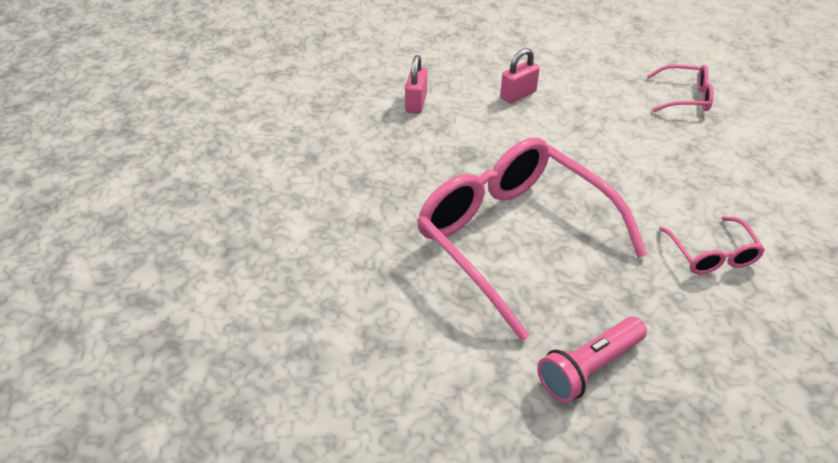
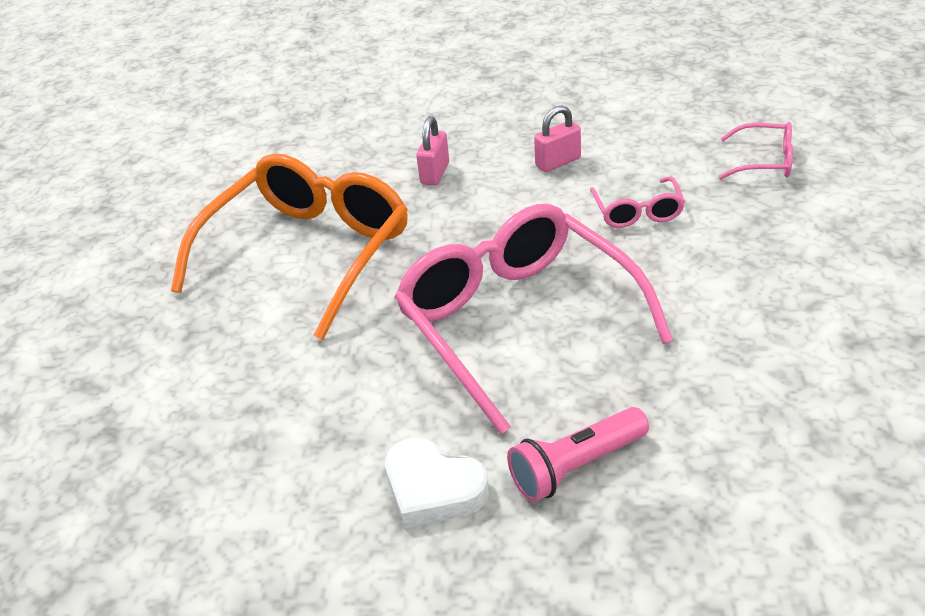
camera: 10 degrees right, 5 degrees down
(319, 176) = (307, 255): none -> orange glasses
(472, 392) = (433, 489): none -> white heart
(711, 254) = (756, 341): pink glasses -> pink glasses (637, 211)

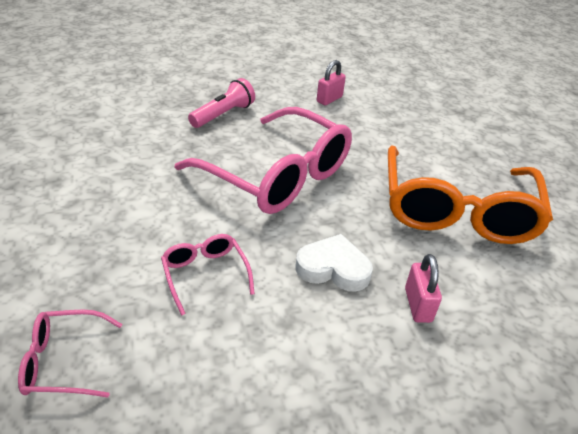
camera: 155 degrees right, 0 degrees up
(433, 489) = (288, 104): white heart -> white heart (333, 268)
(558, 162) = (298, 335): pink padlock -> pink padlock (329, 99)

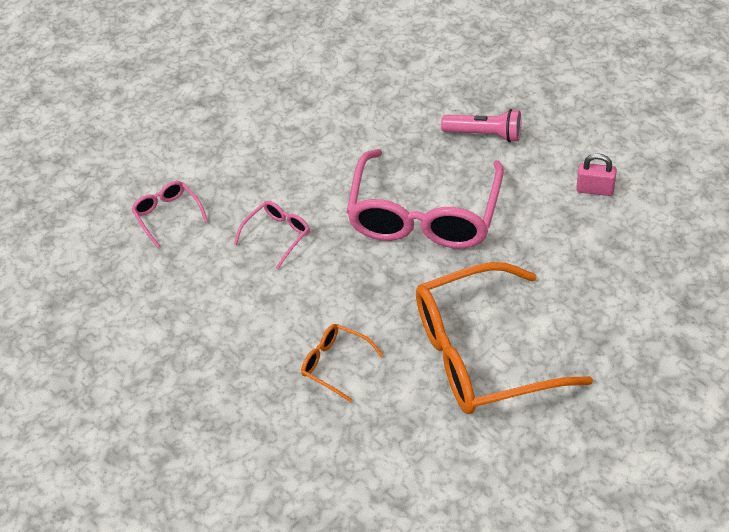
camera: 70 degrees right, 10 degrees up
(333, 268) = (337, 300): white heart -> none
(418, 305) = (336, 364): pink padlock -> orange glasses

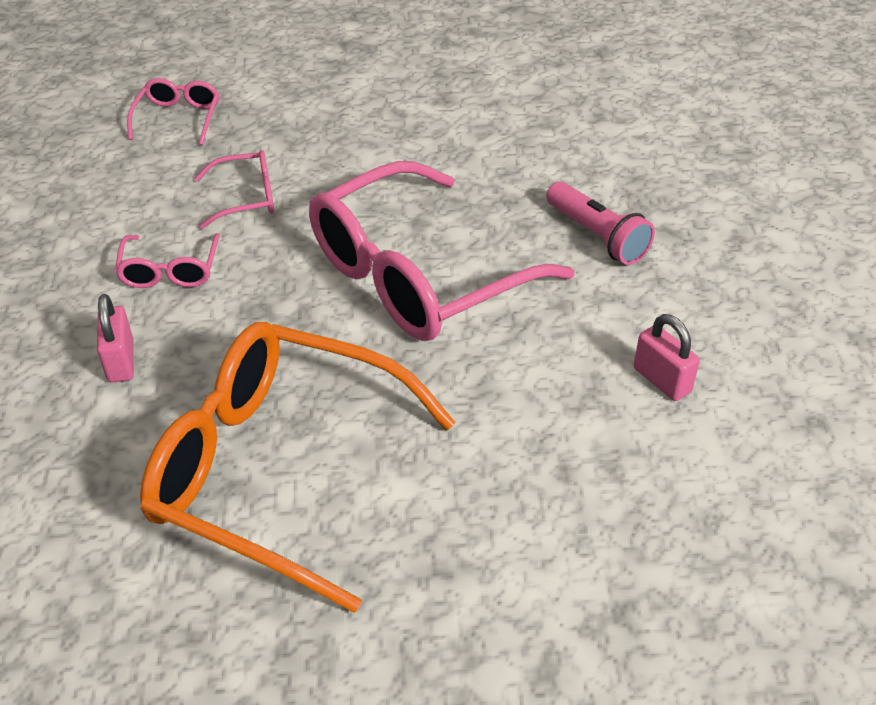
camera: 35 degrees right, 5 degrees down
(293, 302) = (170, 270): none -> pink glasses
(336, 364) = (121, 361): orange glasses -> pink padlock

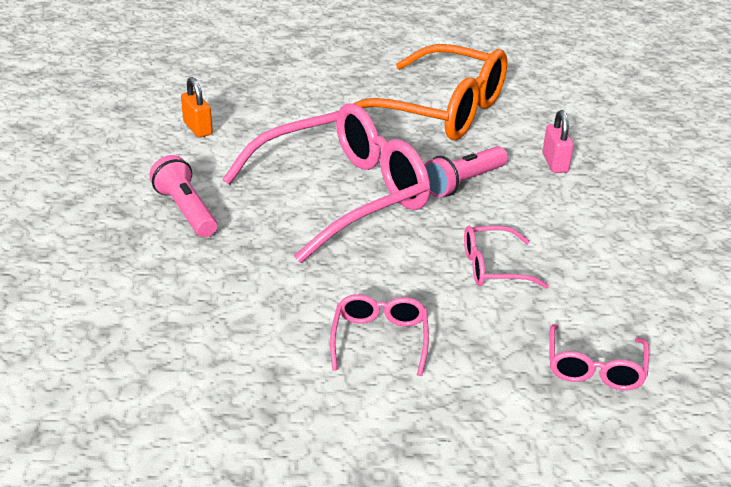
camera: 175 degrees left, 10 degrees down
(170, 270) = (542, 214): pink glasses -> pink glasses (380, 340)
(261, 311) = (463, 183): none -> pink flashlight
(661, 380) = (198, 128): pink padlock -> orange padlock

